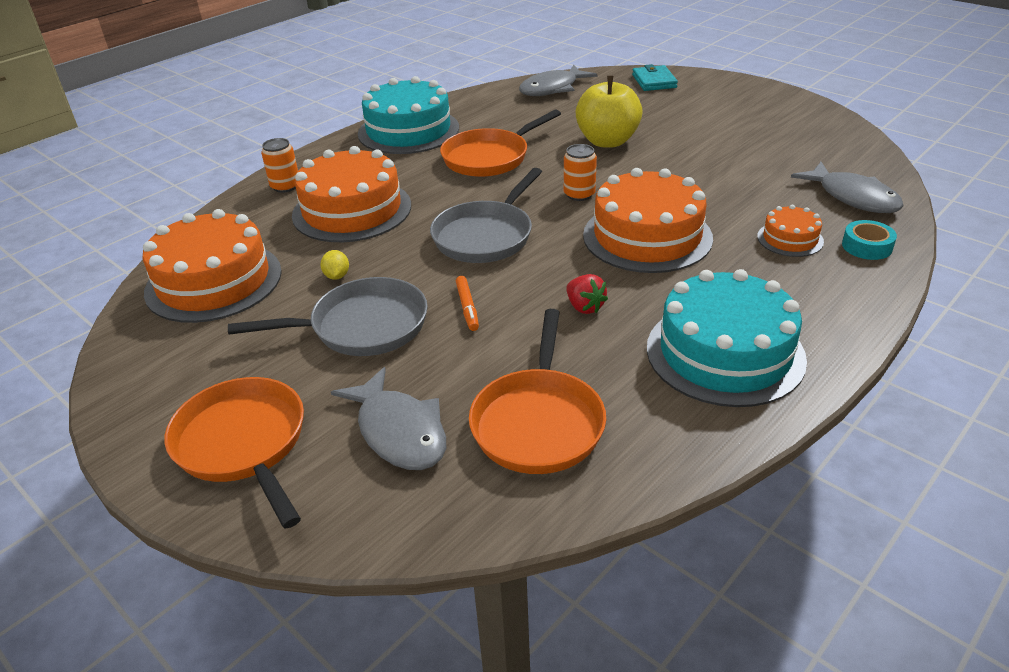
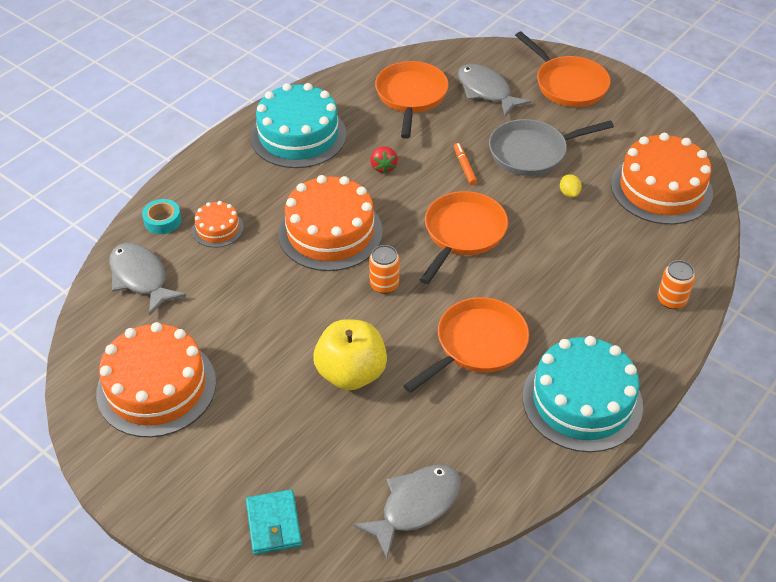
camera: 175 degrees right, 10 degrees up
(352, 210) = (589, 265): orange cake -> orange cake (156, 387)
(486, 235) = (462, 234): grey pan -> orange pan
(584, 307) = (383, 167): red strawberry -> red strawberry turned 150 degrees counterclockwise

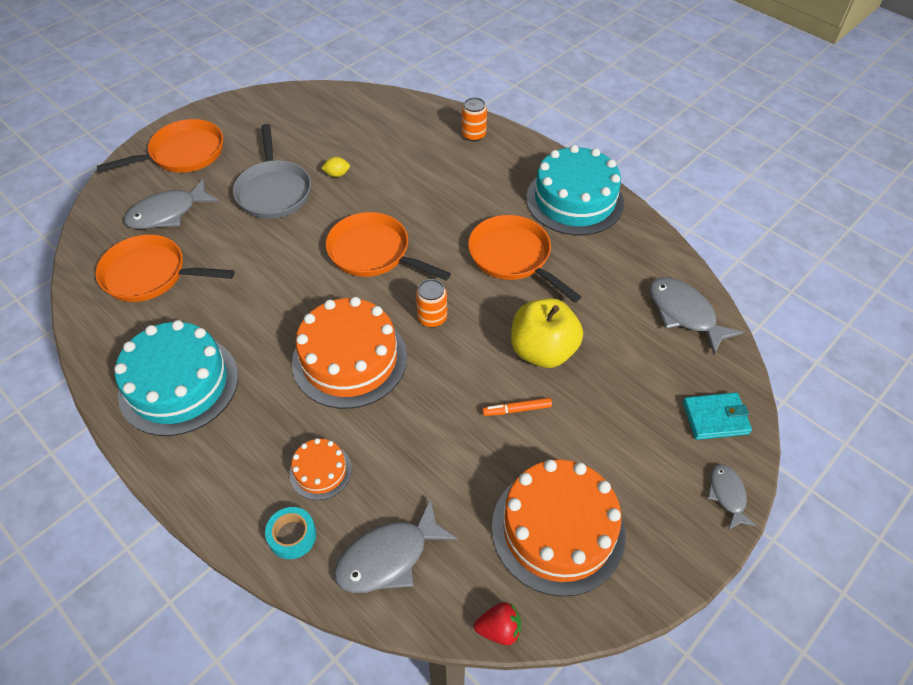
camera: 85 degrees left, 5 degrees up
(183, 526) = (727, 495): none -> grey fish
(383, 167) = (260, 307): red strawberry -> red strawberry (499, 629)
(464, 167) = (279, 242): orange marker -> orange marker (517, 409)
(661, 188) = (346, 119): orange cake -> none

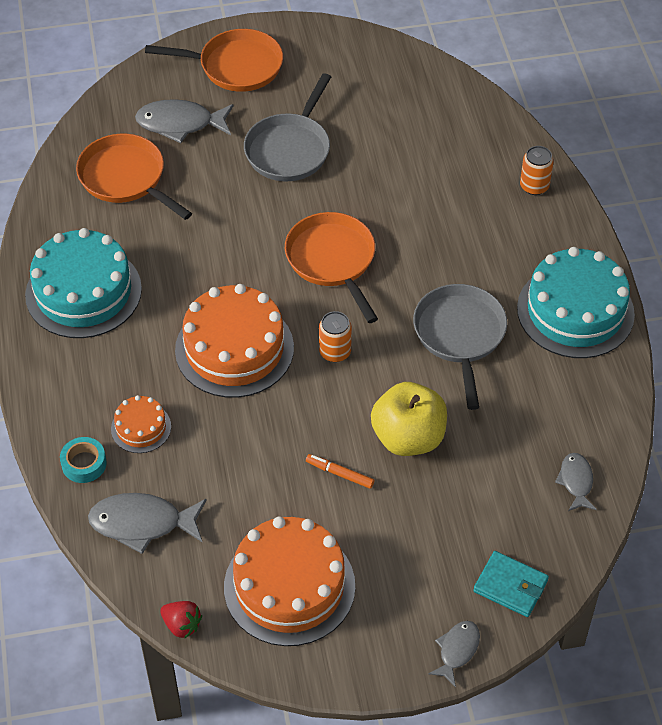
camera: 35 degrees right, 0 degrees up
(337, 174) = (362, 161): yellow lemon -> none
(513, 257) = (460, 336): orange pan -> grey pan
(684, 314) = (576, 481): grey fish -> grey fish, size x0.58

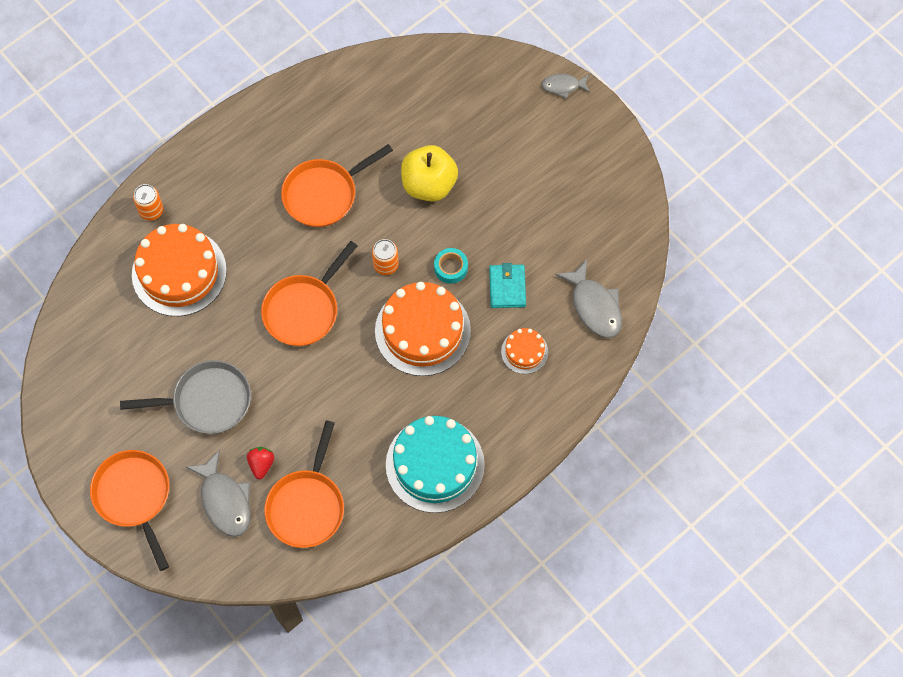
camera: 120 degrees left, 15 degrees up
(84, 464) = (575, 370): turquoise tape -> turquoise tape (450, 268)
(182, 625) = (647, 241): red strawberry -> red strawberry (261, 464)
(289, 586) = (581, 196): orange cake -> orange cake (179, 272)
(340, 474) = (482, 210): orange marker -> none
(460, 336) = (324, 194): grey pan -> orange pan
(510, 586) = (501, 78): turquoise wallet -> turquoise wallet (507, 287)
(575, 311) = (259, 133): turquoise cake -> none
(576, 481) = (402, 75): grey fish -> none

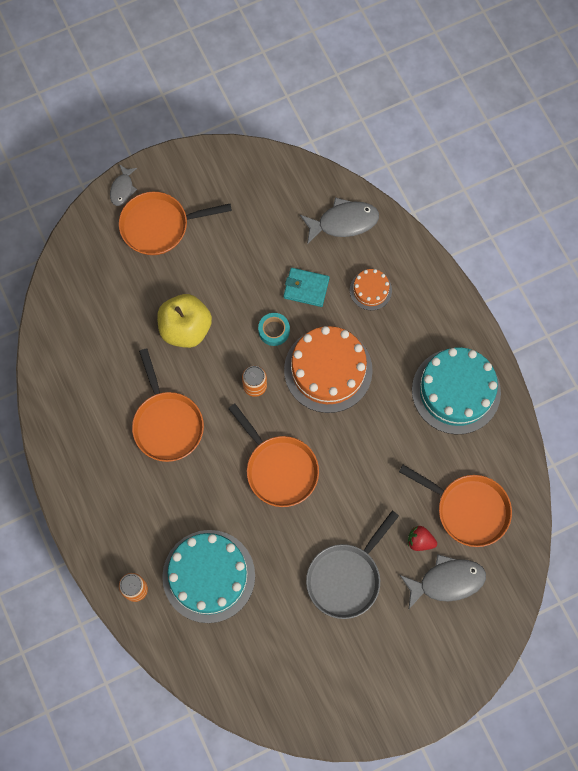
camera: 75 degrees left, 5 degrees up
(134, 497) = (424, 664): orange pan -> orange pan (159, 226)
(179, 272) = (208, 576): orange cake -> turquoise cake
(207, 401) = (346, 577): grey pan -> grey pan turned 150 degrees counterclockwise

